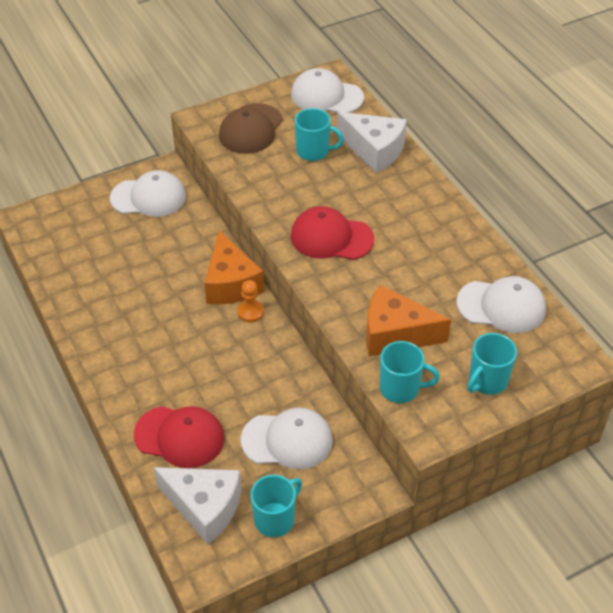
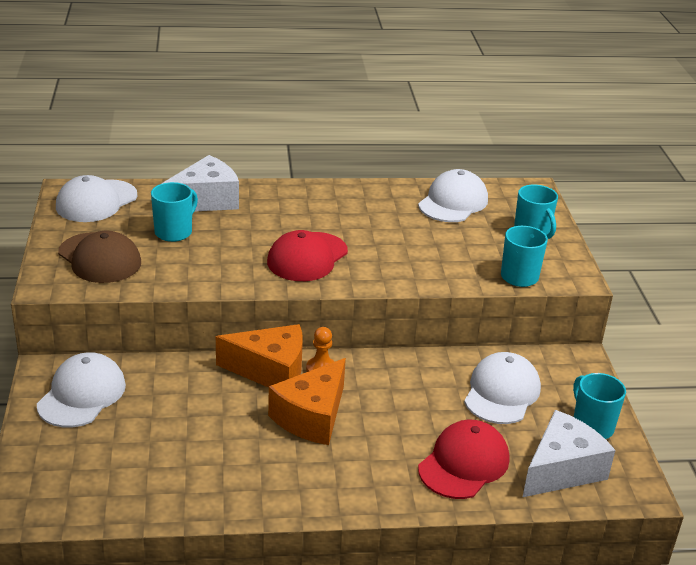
camera: 70 degrees left, 15 degrees down
(395, 334) = (454, 260): orange cheese -> orange cheese (312, 416)

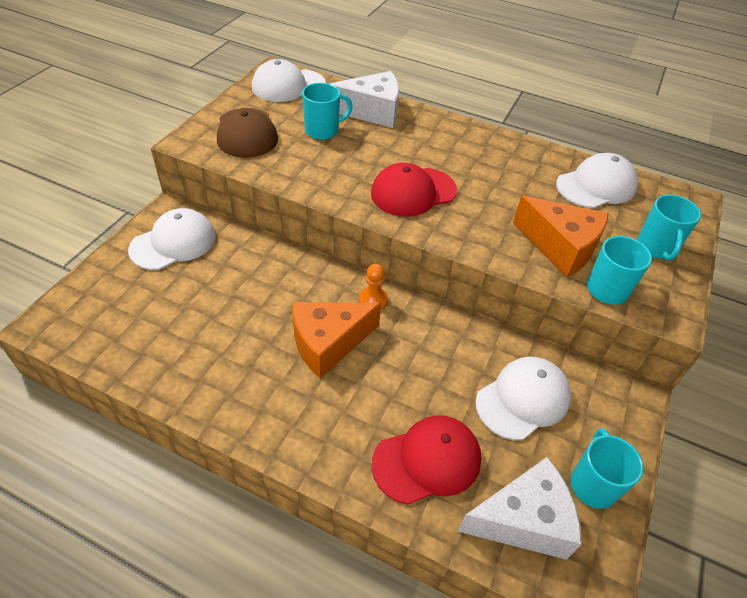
camera: 30 degrees right, 15 degrees up
(270, 371) = (329, 283): orange cheese -> orange cheese (560, 247)

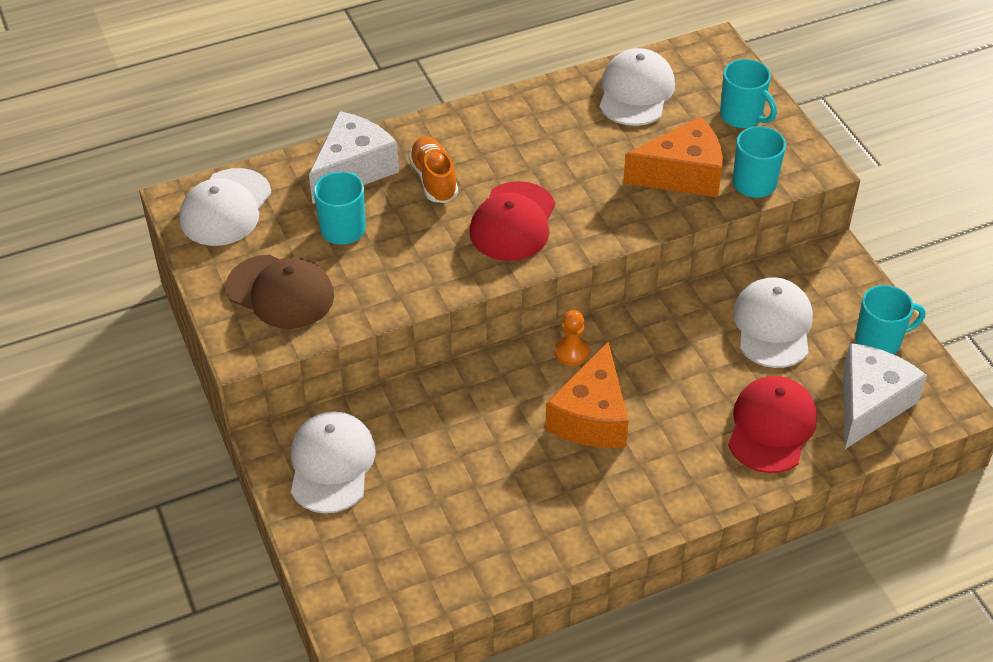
camera: 45 degrees left, 0 degrees up
(404, 143) = (434, 179): none -> orange shoe
(593, 484) = (879, 341): turquoise mug -> turquoise mug turned 120 degrees clockwise

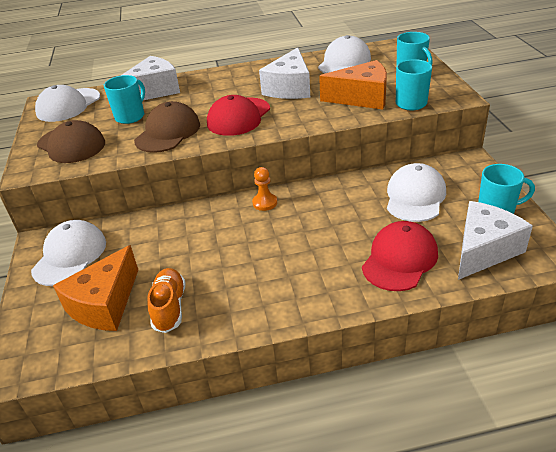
camera: 15 degrees right, 10 degrees down
(419, 260) = (168, 132): none -> brown cap
(434, 179) = (199, 96): orange shoe -> orange shoe (169, 307)
(569, 156) = (290, 88): none -> white cheese
(591, 416) = (263, 242): orange cheese -> orange cheese (105, 304)

